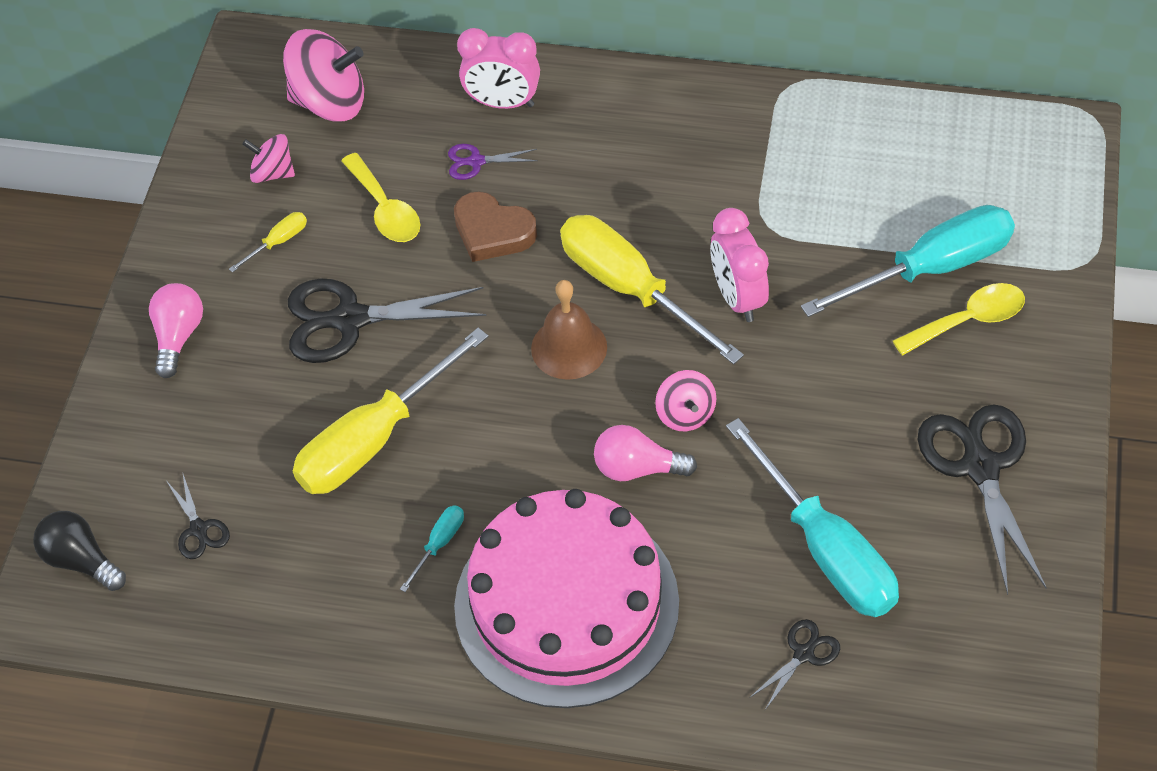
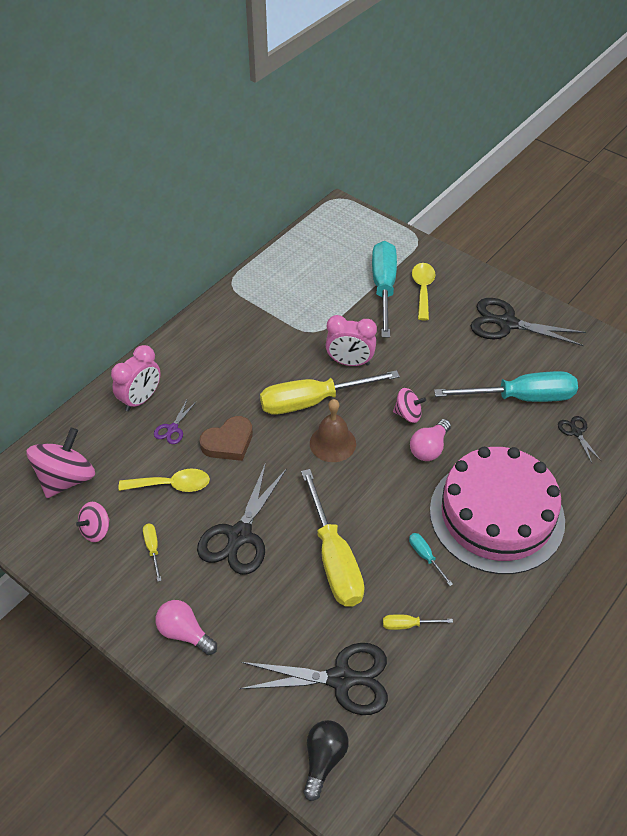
camera: 65 degrees left, 5 degrees down
(81, 560) = (323, 760): black light bulb -> black light bulb turned 135 degrees clockwise
(199, 529) = (341, 679): black scissors -> black scissors, size x2.09
(317, 569) = (408, 625): none -> yellow screwdriver

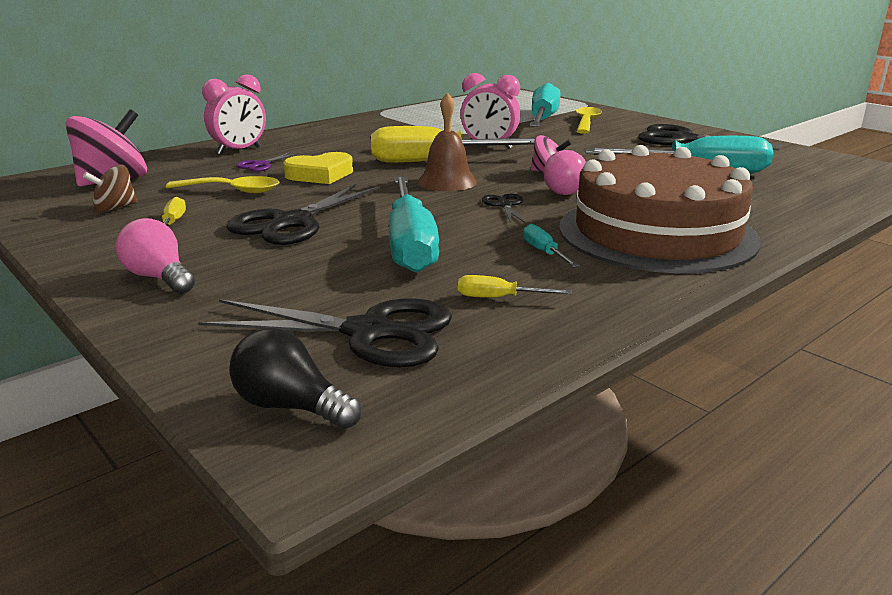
camera: 10 degrees right, 25 degrees down
(96, 530) = (115, 208): pink spinning top -> brown spinning top
(228, 442) = (320, 174): brown heart -> yellow heart
(323, 760) = (291, 406): black light bulb -> black light bulb turned 90 degrees counterclockwise
(334, 558) = (410, 244): yellow screwdriver -> turquoise screwdriver
(496, 515) = (656, 233): pink cake -> brown cake
(576, 432) = (773, 193): black scissors -> black scissors (504, 205)

